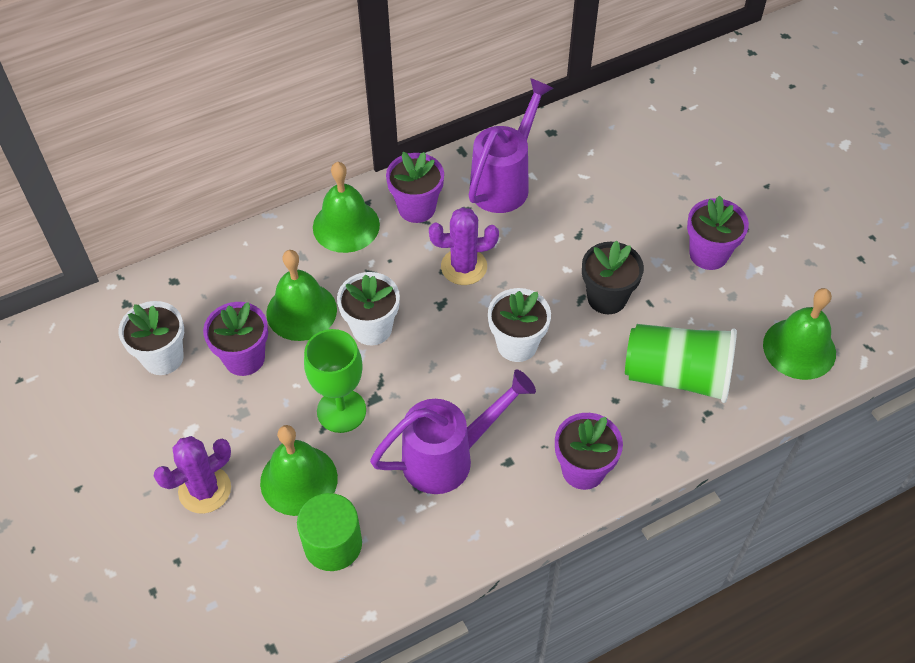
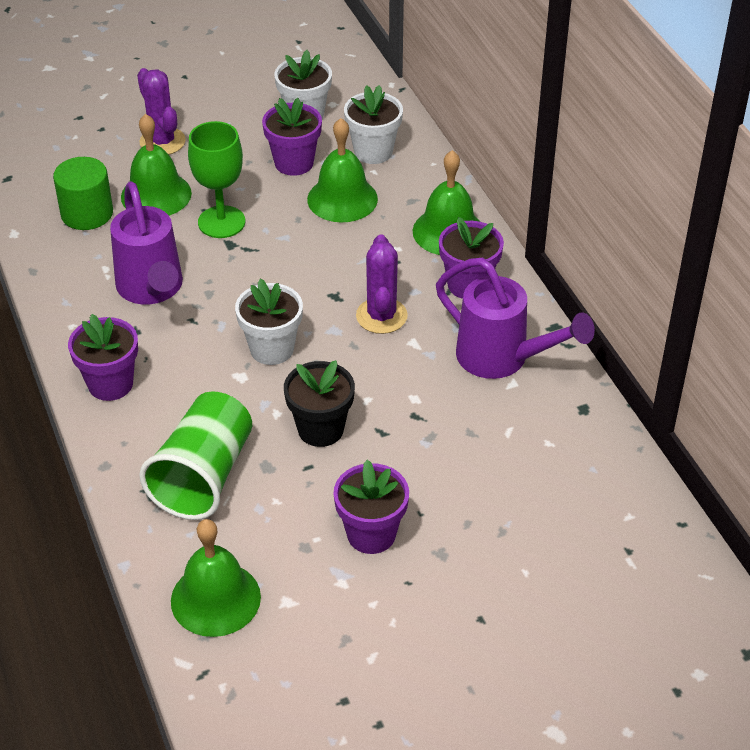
camera: 95 degrees right, 10 degrees down
(372, 328) = (312, 245): white flower pot -> white flower pot (373, 152)

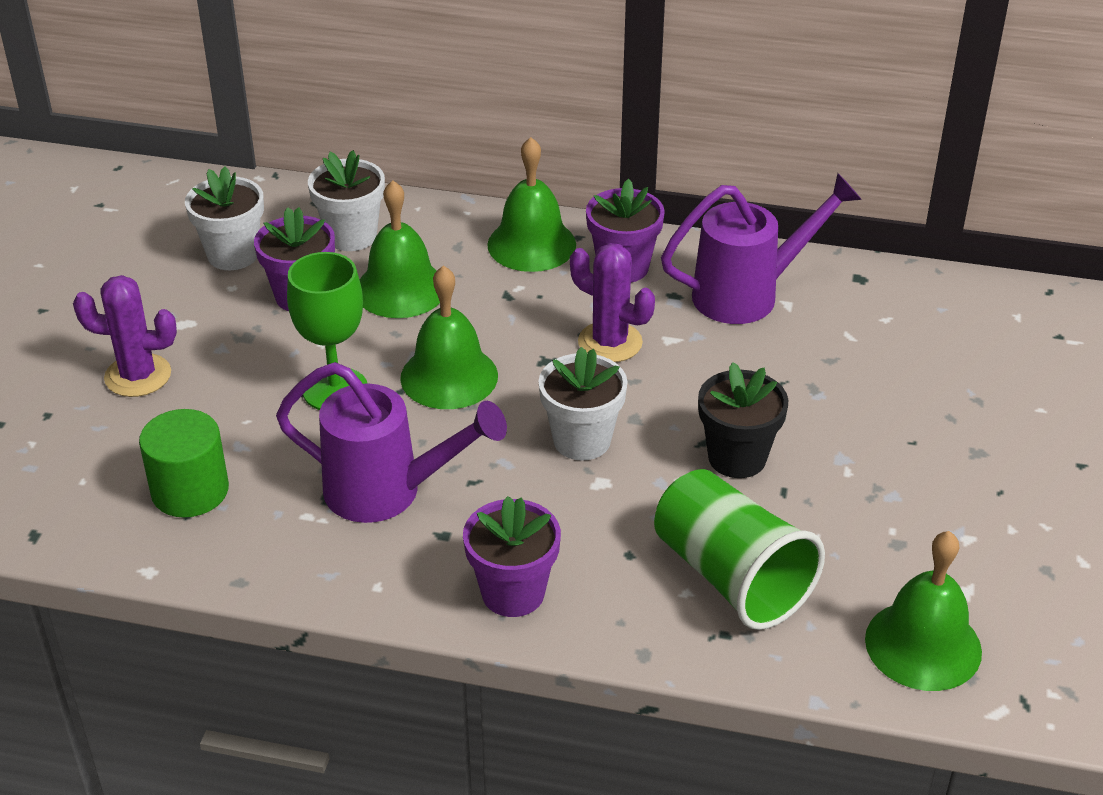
camera: 55 degrees left, 5 degrees down
(156, 195) = (226, 420): green bell -> green bell (449, 376)
(371, 534) = (916, 488): purple flower pot -> none

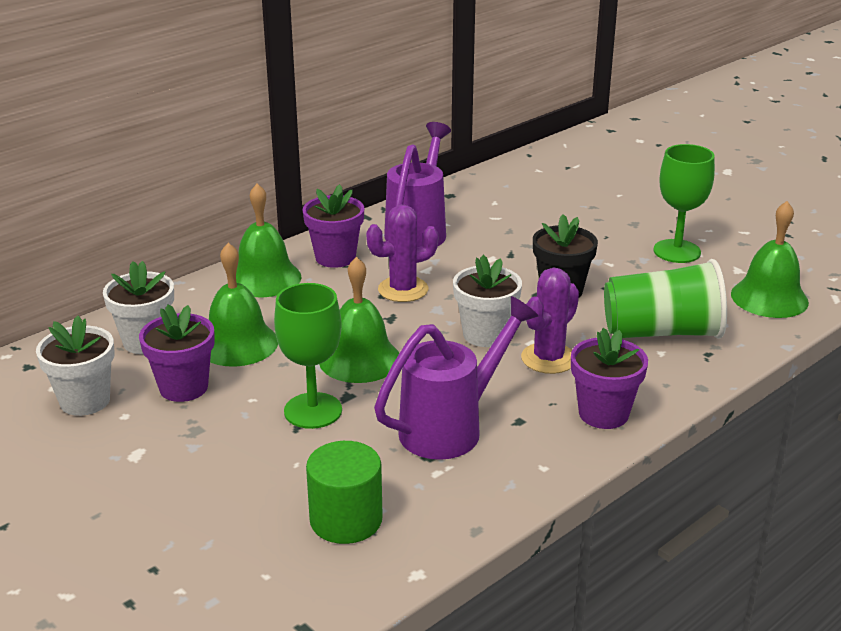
camera: 55 degrees left, 10 degrees down
(138, 376) = (170, 500): purple cactus -> purple cactus (548, 358)
(948, 517) = (677, 251): none -> green goblet

